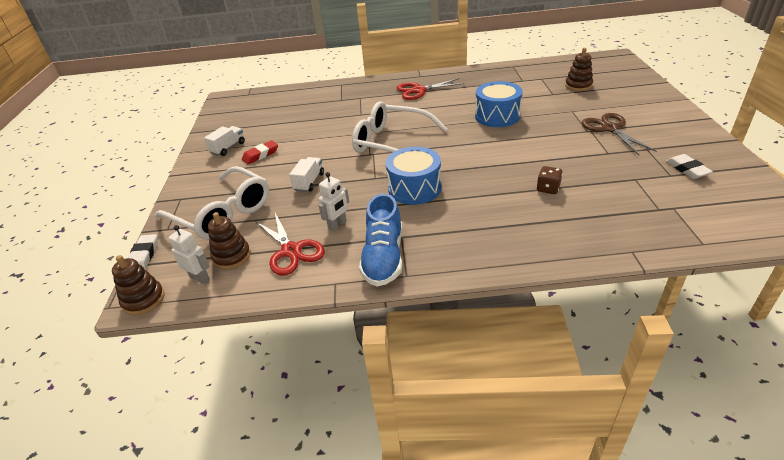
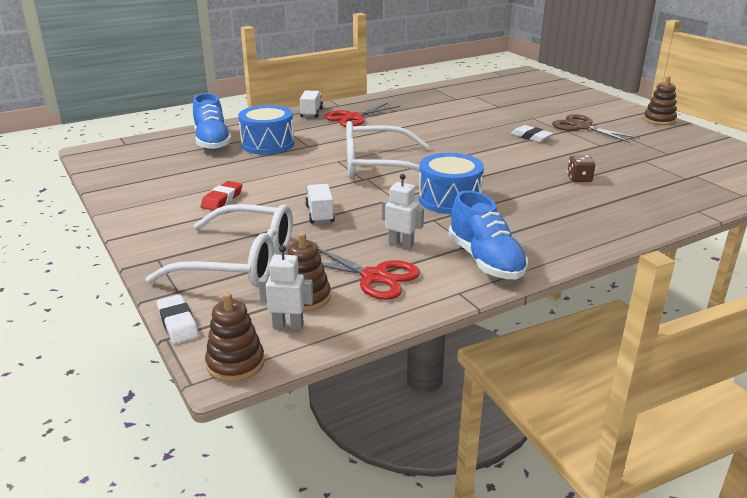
camera: 30 degrees left, 10 degrees down
(228, 148) = (165, 199): white truck -> white truck (311, 113)
(301, 100) = (212, 142): none -> blue shoe
(337, 225) = (401, 244): white robot -> white robot turned 75 degrees counterclockwise
(497, 116) = (465, 130): blue drum -> blue drum (267, 144)
(578, 85) = (516, 97): brown stacking toy -> brown stacking toy (659, 120)
(687, 169) = (676, 148): white eraser -> white eraser (531, 137)

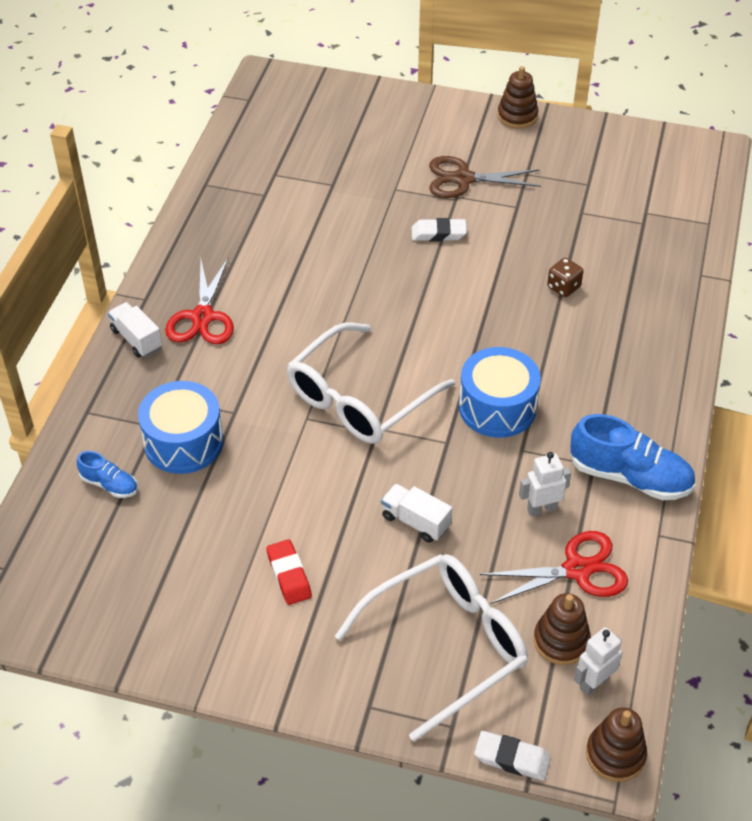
camera: 45 degrees left, 20 degrees up
(212, 142) = (109, 484): blue shoe -> blue shoe, size x0.52

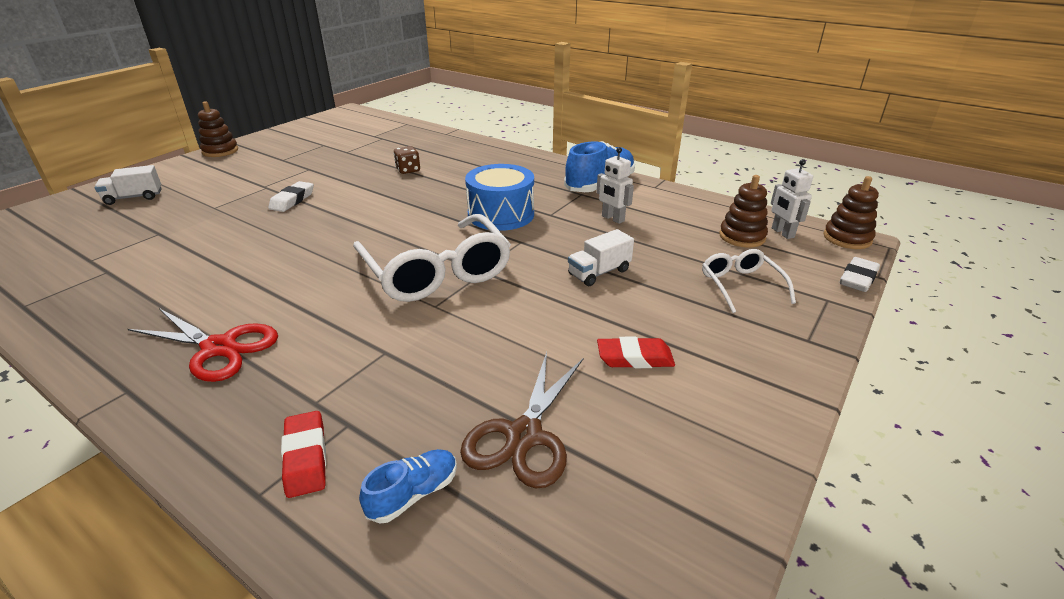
camera: 70 degrees left, 15 degrees down
(120, 419) = (305, 457): none -> red eraser
(136, 339) = (184, 412): white truck -> white truck (134, 198)
(183, 442) = (396, 402): blue drum -> none
(445, 646) = (741, 286): white glasses -> white glasses, size x0.52
(463, 179) = (249, 180): brown scissors -> brown scissors (523, 436)
(542, 509) = (612, 218): white robot -> white robot turned 45 degrees counterclockwise
(578, 570) = (676, 218): red scissors -> none

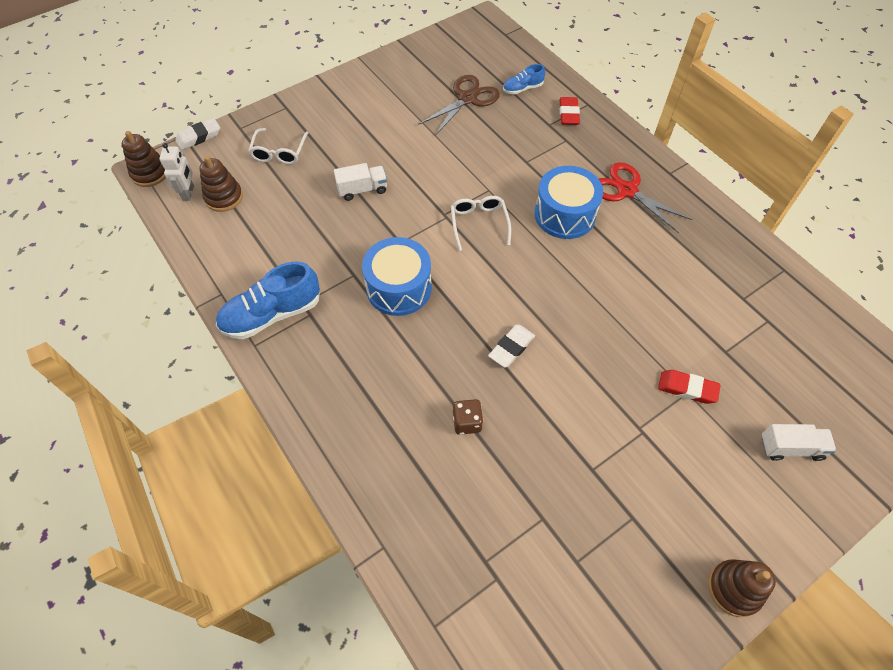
camera: 160 degrees left, 25 degrees up
(292, 200) = (604, 382): white eraser -> white eraser (511, 348)
(323, 301) = (565, 215): none -> blue drum
(436, 271) = (479, 224): white glasses -> white glasses, size x0.52
(612, 218) = (304, 251): white robot -> none
(634, 358) = (389, 121): red eraser -> red eraser (687, 388)

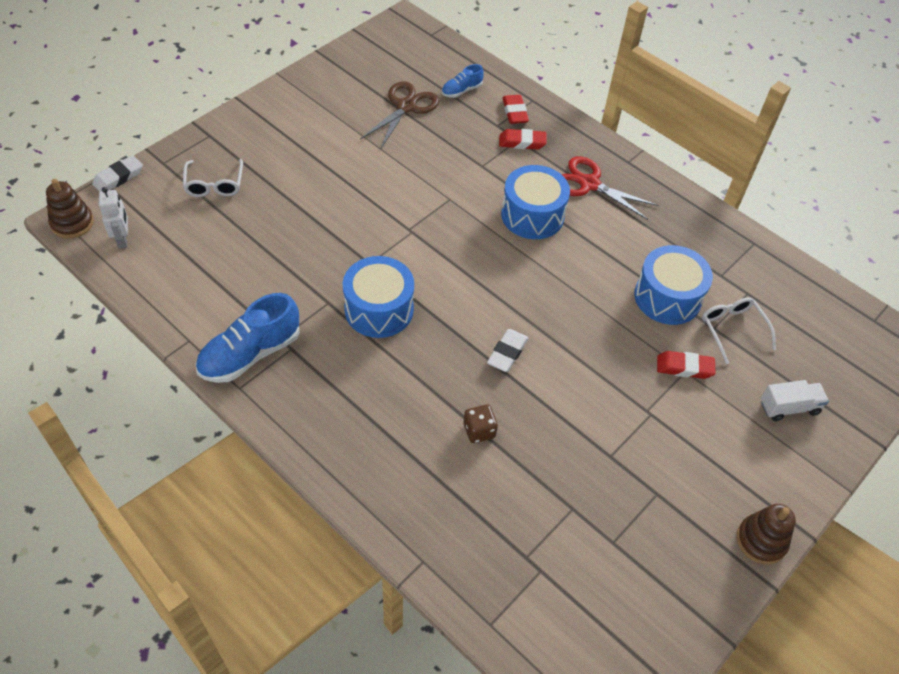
camera: 15 degrees left, 5 degrees down
(224, 197) = (165, 239): brown stacking toy -> none
(362, 190) = (316, 214): white truck -> none
(479, 224) = (447, 235): white glasses -> white glasses (733, 330)
(569, 143) = (522, 142): none -> red eraser
(683, 313) = (667, 297): none -> blue drum

